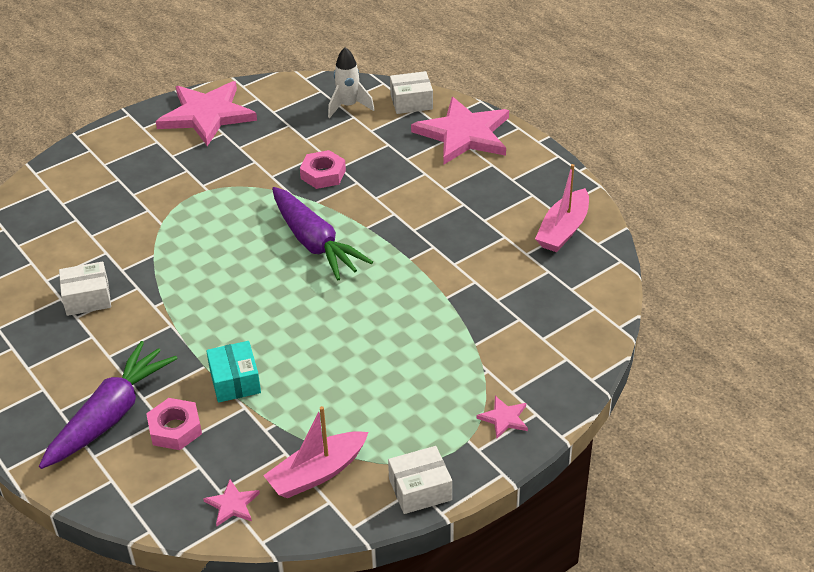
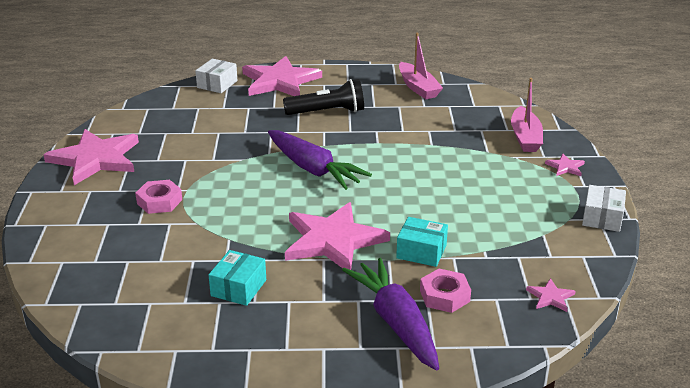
camera: 55 degrees left, 10 degrees down
(87, 298) = (238, 288): white box -> turquoise box
(204, 316) = (333, 240): none -> pink star
(314, 243) = (313, 169): purple carrot -> purple carrot turned 45 degrees clockwise
(317, 473) = (551, 250): pink boat -> pink boat (525, 137)
(323, 174) = (243, 140): pink nut -> pink nut (159, 201)
(348, 106) = (183, 105): white rocket -> none
(435, 196) = (327, 112): none -> black flashlight

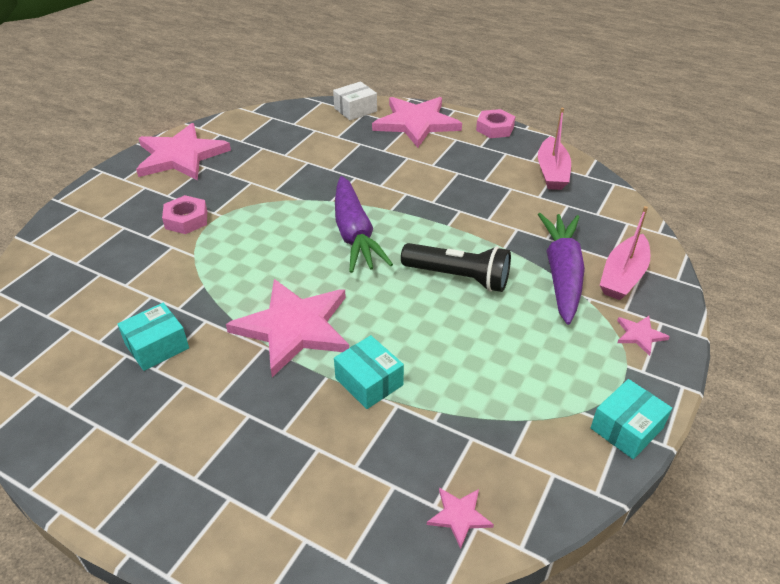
camera: 30 degrees right, 10 degrees up
(327, 112) = (430, 172): black flashlight -> black flashlight (458, 277)
(396, 322) = (258, 463): purple carrot -> purple carrot (562, 274)
(444, 296) = (340, 453): pink nut -> pink nut (495, 128)
(602, 218) = (626, 428): white box -> turquoise box

